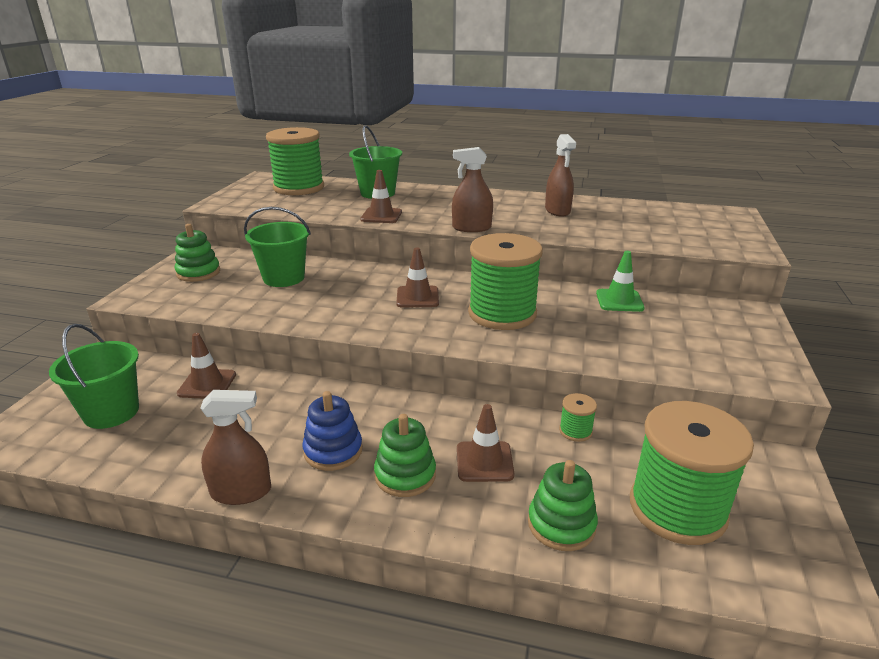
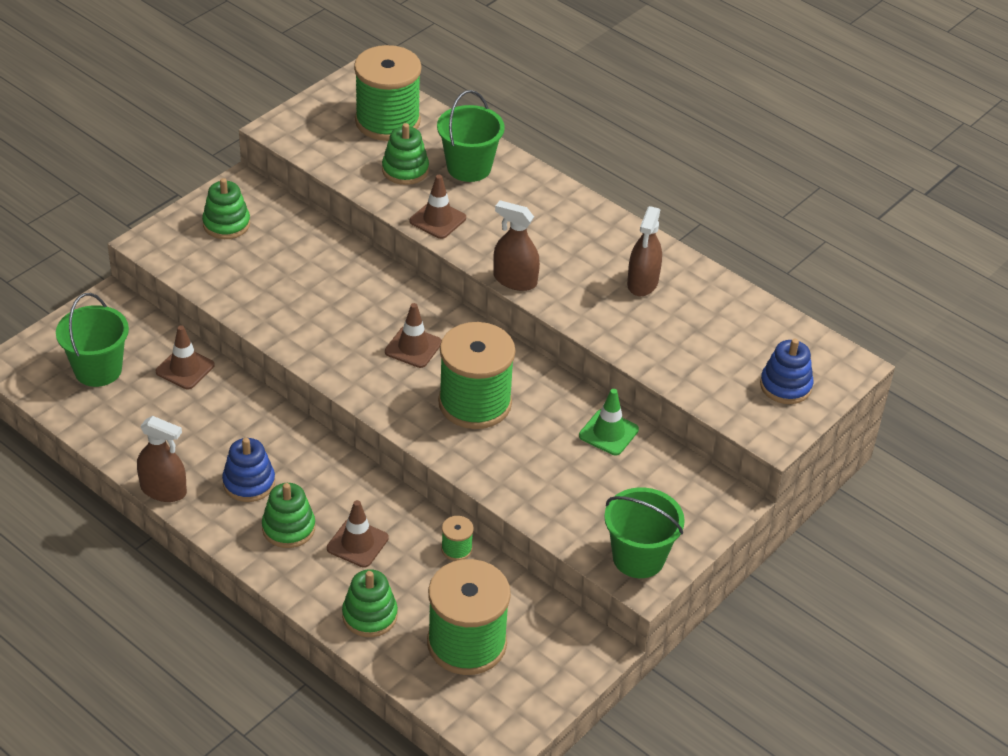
camera: 25 degrees right, 15 degrees up
(284, 278) = (304, 265): green bucket -> green bucket (638, 558)
(333, 202) = (405, 170): none -> green stacking toy
(717, 229) = (785, 386): none -> blue stacking toy

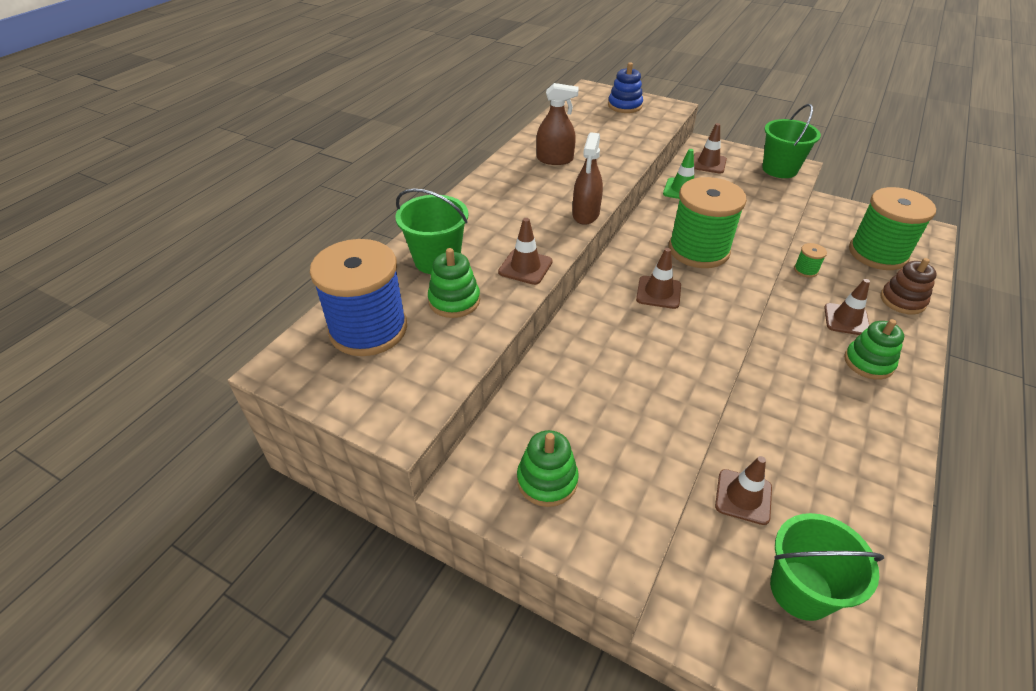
camera: 100 degrees left, 0 degrees up
(163, 490) = (907, 464): brown spray bottle -> none
(249, 483) = (845, 401): blue stacking toy -> none
(369, 615) = (902, 300): green stacking toy -> brown stacking toy
(387, 121) = (368, 329): green spool -> blue spool
(673, 484) = (708, 163): none -> brown traffic cone

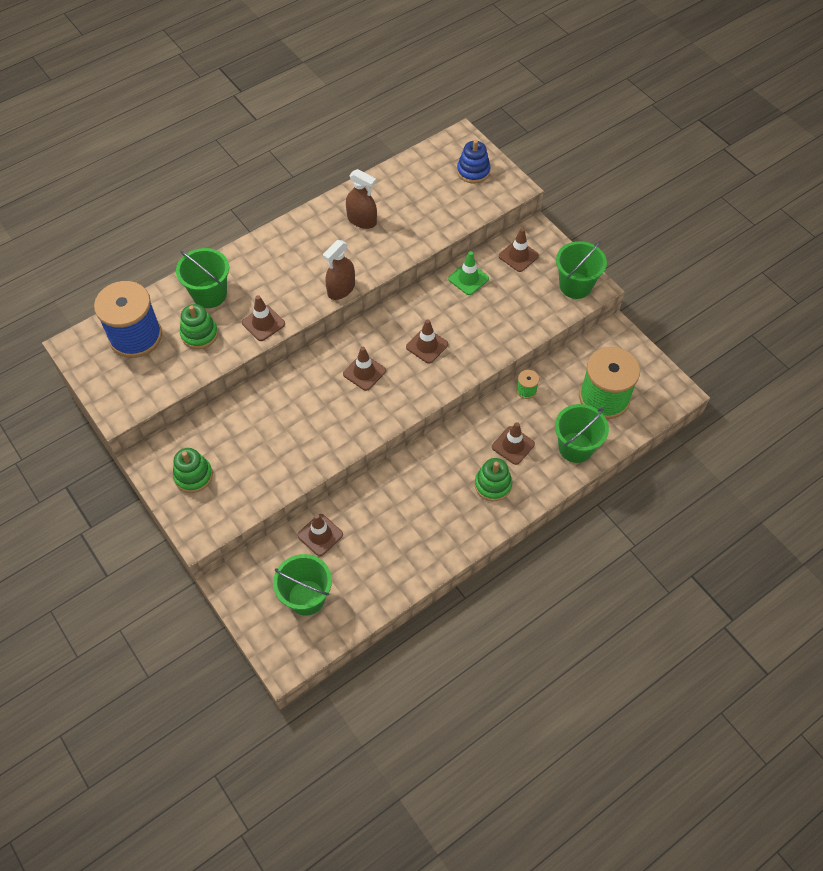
camera: 25 degrees right, 15 degrees up
(698, 250) = (427, 345): green spool -> brown traffic cone
(902, 300) = (575, 447): brown stacking toy -> green bucket

